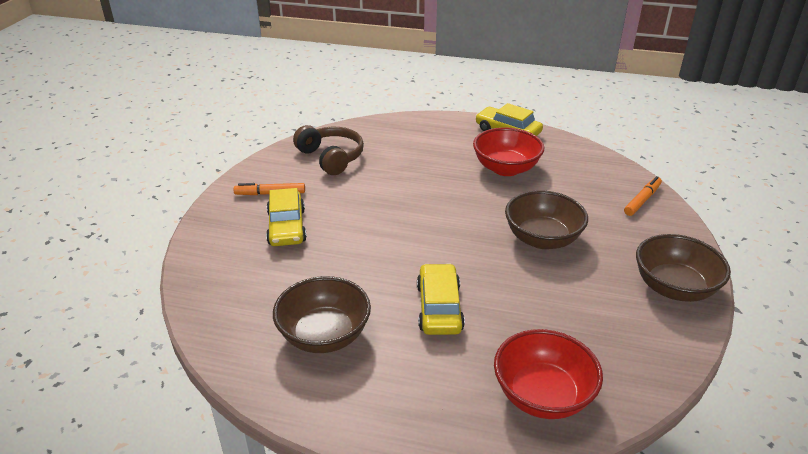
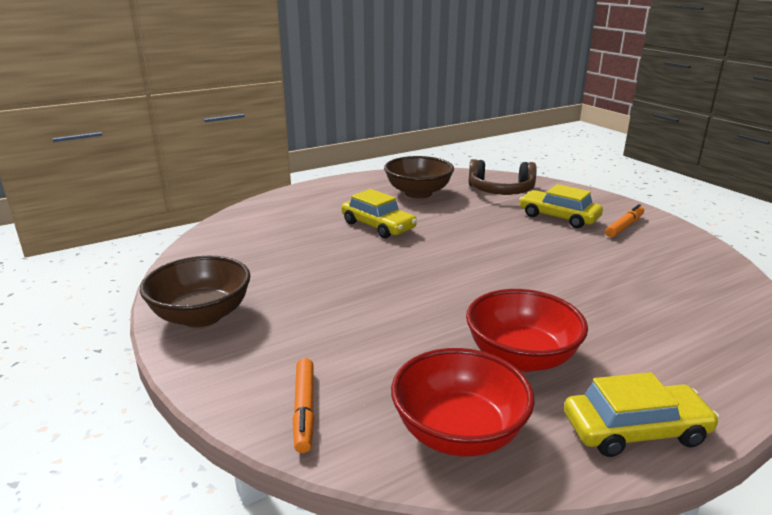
camera: 135 degrees right, 10 degrees down
(331, 157) = (675, 271): brown headphones -> brown headphones (500, 191)
(542, 239) = (368, 299): brown bowl -> none
(542, 395) = (261, 220): red bowl -> red bowl (458, 432)

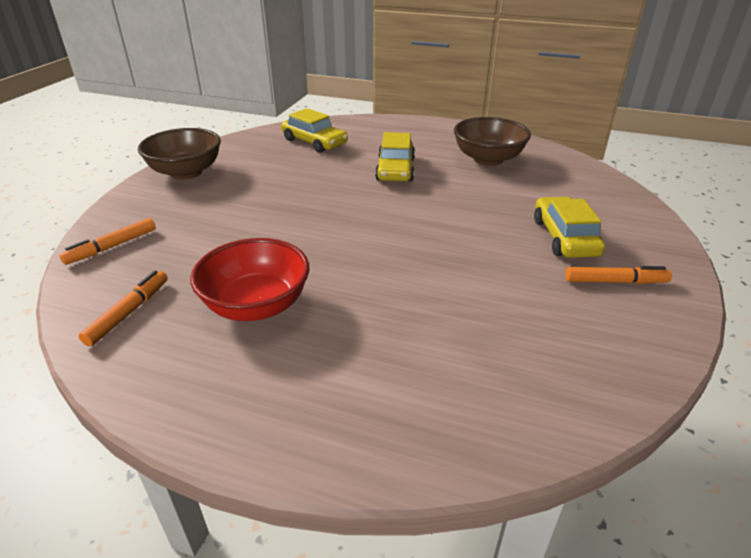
camera: 50 degrees right, 10 degrees up
(458, 432) = (129, 312): red bowl -> orange marker
(500, 191) = (569, 189): brown headphones -> none
(635, 430) = (196, 399): yellow car -> yellow car (314, 142)

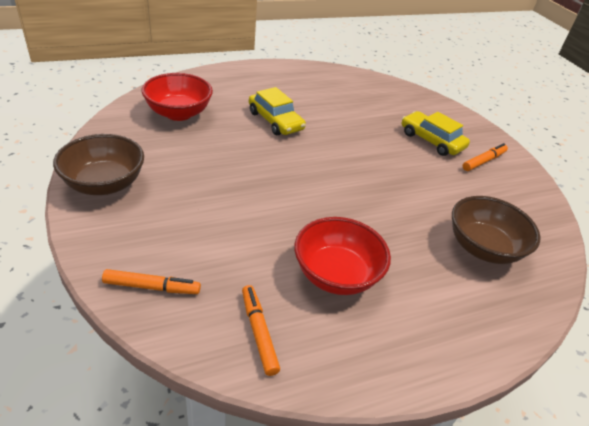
camera: 45 degrees left, 5 degrees up
(112, 247) = (152, 287): orange marker -> orange marker turned 90 degrees counterclockwise
(314, 142) = (178, 113): yellow car -> red bowl
(488, 159) = (323, 92): brown bowl -> brown bowl (483, 248)

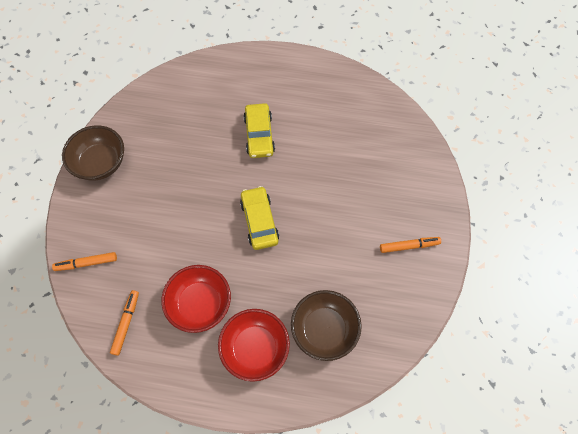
camera: 35 degrees right, 25 degrees up
(152, 287) = (86, 263): orange marker -> orange marker turned 135 degrees clockwise
(178, 113) = (188, 102): red bowl -> red bowl (255, 348)
(431, 140) = (381, 204): yellow car -> yellow car (259, 221)

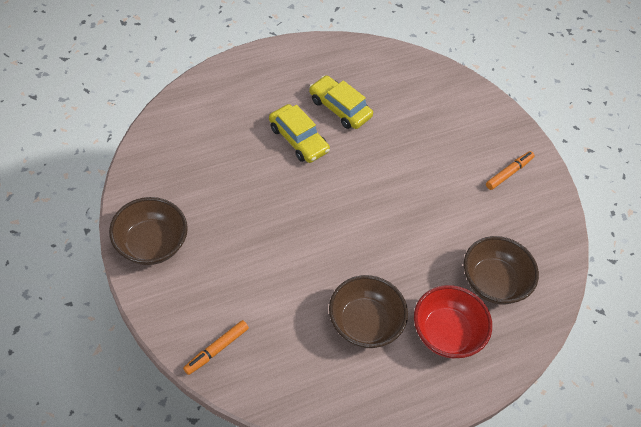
camera: 40 degrees left, 10 degrees down
(126, 323) = (305, 382): orange marker -> none
(200, 304) = (364, 323): red bowl -> brown bowl
(259, 221) = (361, 218): yellow car -> yellow car (339, 108)

